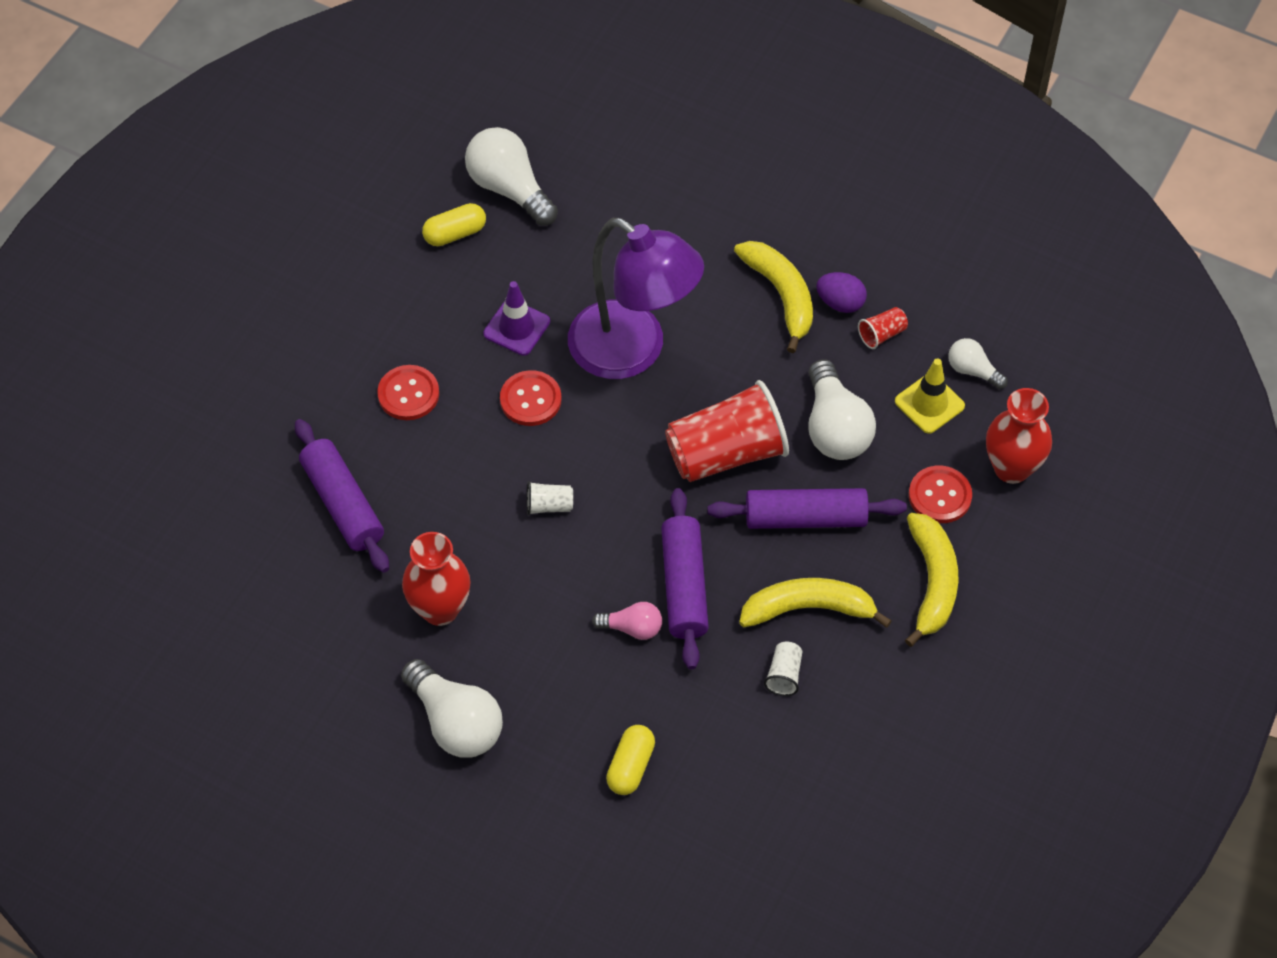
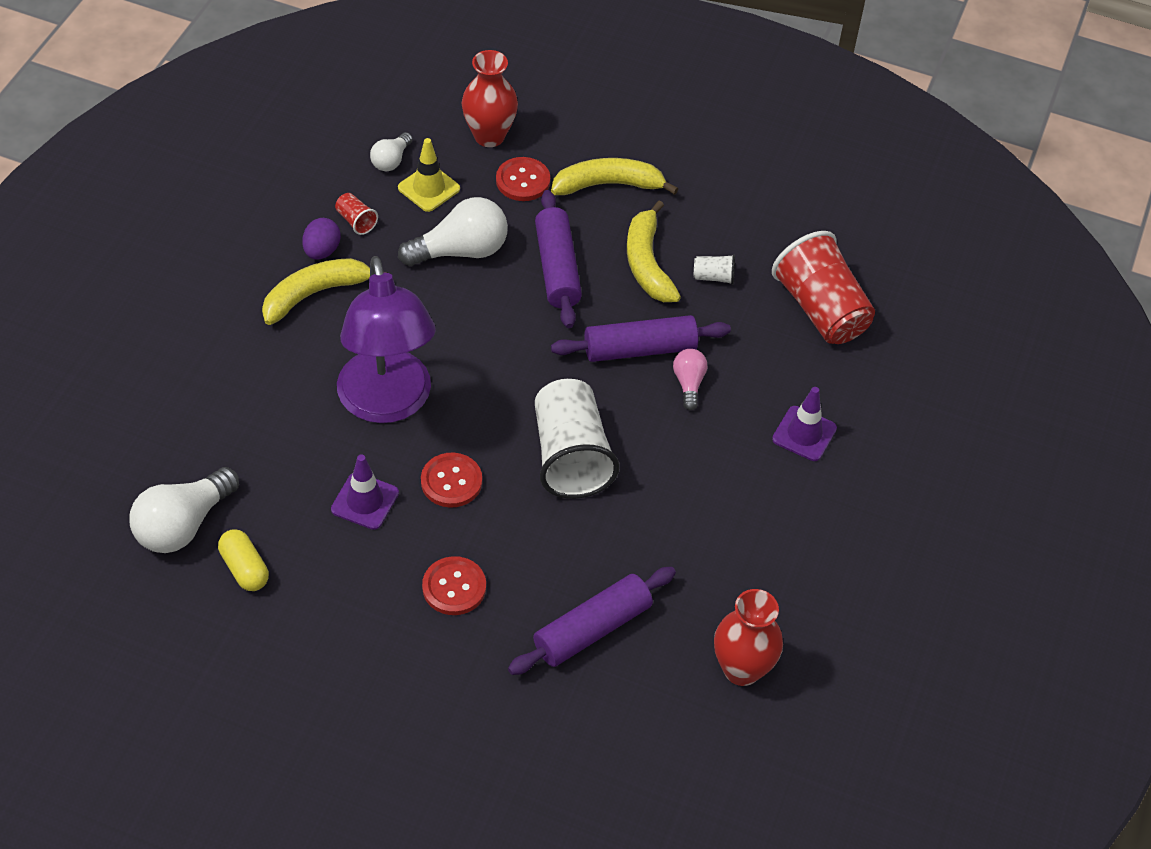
camera: 100 degrees left, 5 degrees down
(440, 609) = (696, 532): red vase -> red vase (741, 669)
(456, 722) = (810, 507): white light bulb -> none
(549, 506) = (570, 456): white cup -> white cup, size x2.41
(552, 733) = (804, 434): none -> purple traffic cone
(630, 766) = (822, 376): yellow capsule -> none
(633, 351) = (388, 403): purple lamp -> purple lamp turned 135 degrees clockwise
(726, 453) = (496, 326): red cup -> red cup (820, 309)

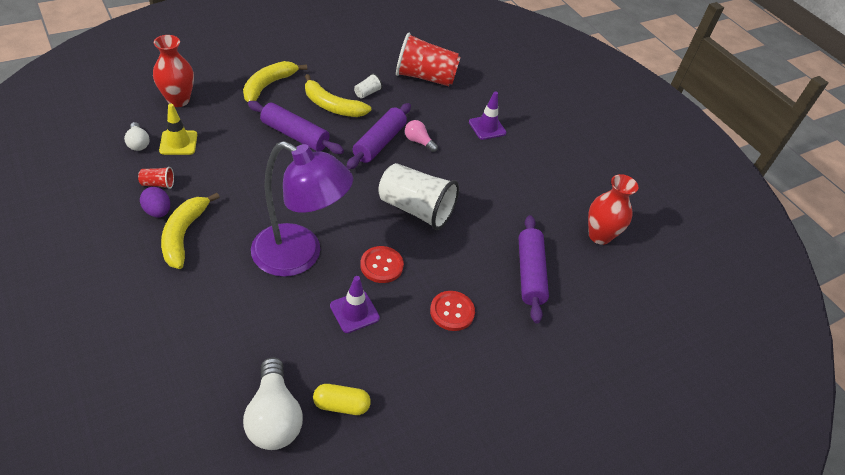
camera: 55 degrees left, 5 degrees down
(461, 251) = (236, 159): white light bulb -> none
(523, 181) = (224, 109): red button -> none

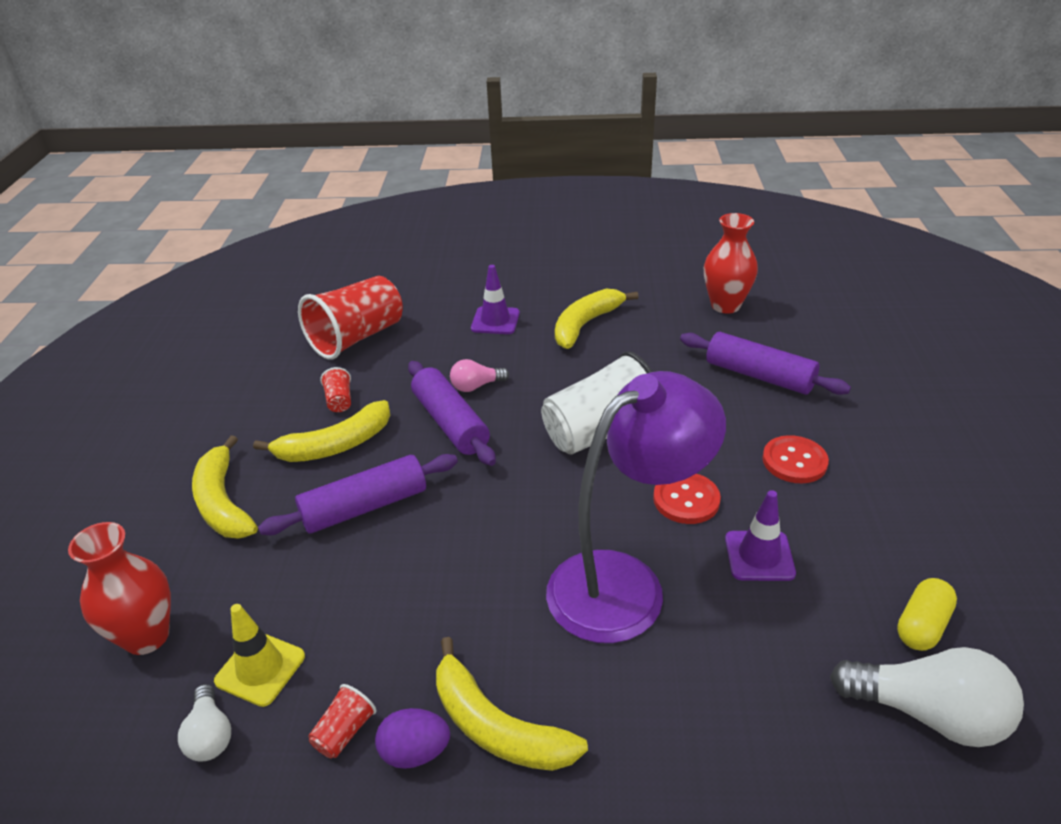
camera: 50 degrees left, 10 degrees down
(138, 143) = (210, 735): white light bulb -> white light bulb turned 60 degrees clockwise
(367, 93) = (339, 401): white cup -> red cup
(517, 170) = (585, 325): none -> yellow banana

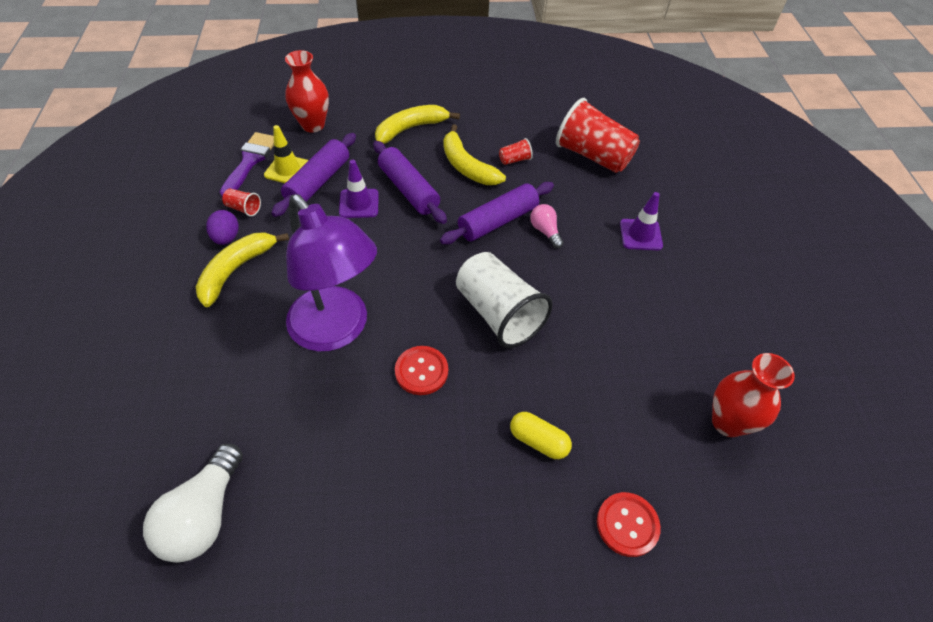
camera: 80 degrees right, 15 degrees up
(210, 735) = (250, 161): white light bulb -> purple brush
(585, 325) = (653, 299): yellow banana -> none
(759, 376) = (602, 443): purple rolling pin -> purple rolling pin (318, 182)
(759, 556) = (360, 418): purple traffic cone -> purple traffic cone (359, 203)
(794, 461) = (474, 460): red button -> red button (627, 525)
(922, 625) = (282, 531): yellow capsule -> yellow capsule (538, 441)

